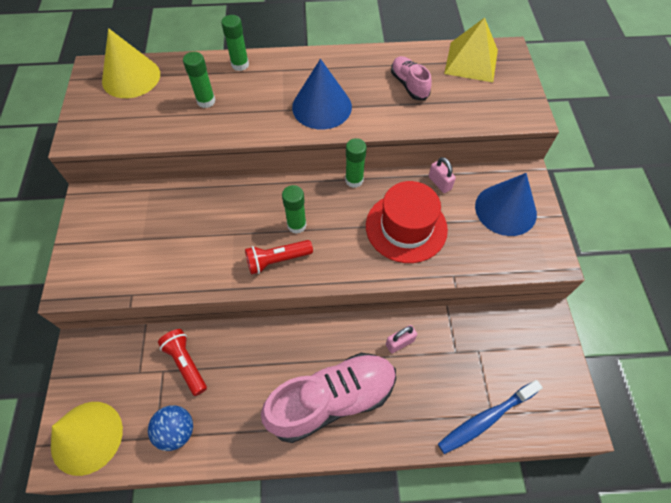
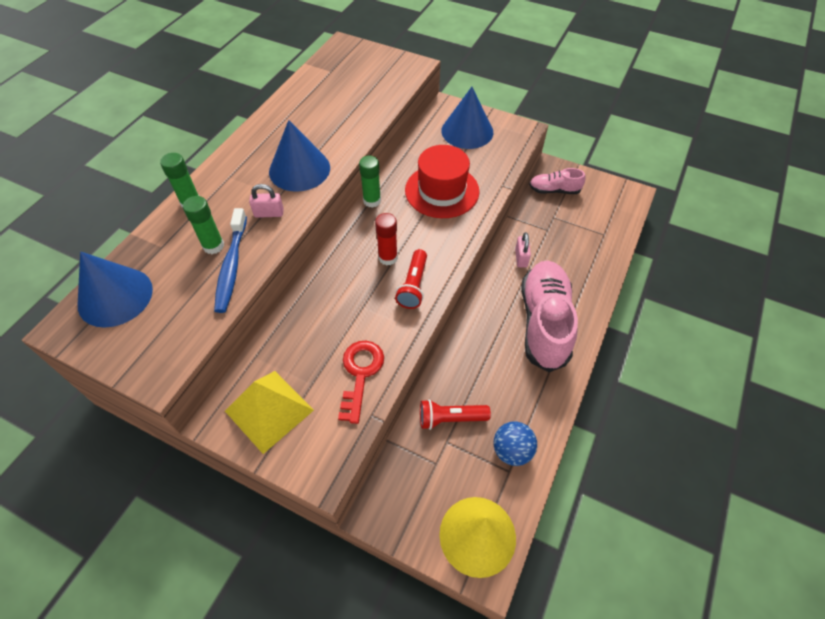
camera: 60 degrees left, 5 degrees down
(131, 77) = (115, 296): yellow cone -> blue cone
(166, 267) = (360, 374): none -> red key
(296, 225) = (388, 257): green glue stick -> red glue stick
(409, 85) = (326, 109): pink shoe -> pink shoe (554, 190)
(439, 183) = (416, 153): pink padlock -> pink padlock (269, 213)
(471, 61) = (335, 67): yellow pyramid -> yellow pyramid (269, 410)
(485, 419) = (605, 239): blue toothbrush -> blue toothbrush (231, 266)

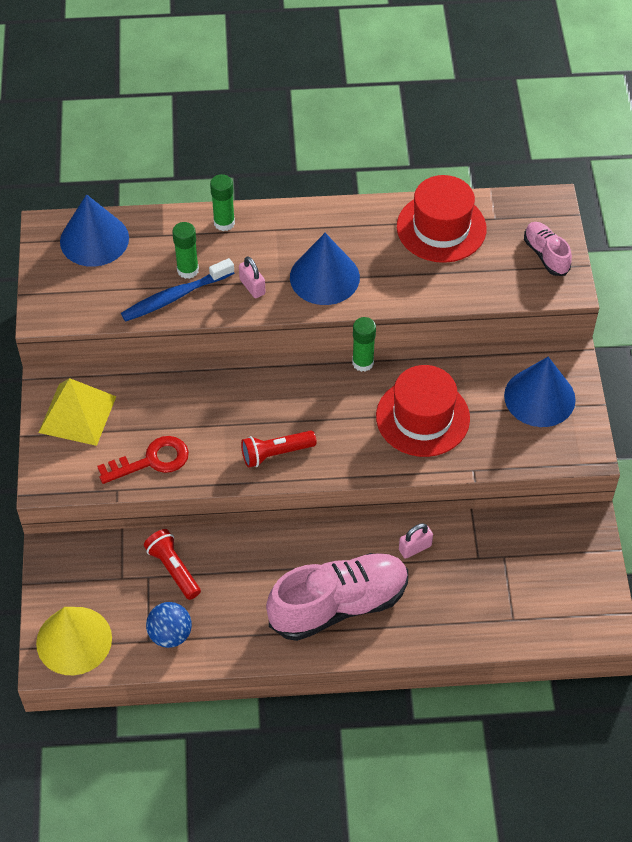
camera: 60 degrees right, 0 degrees up
(314, 96) = (441, 228): none -> red hat
(388, 257) = (296, 415): red glue stick -> none
(554, 190) = (550, 540): pink shoe -> pink shoe (546, 255)

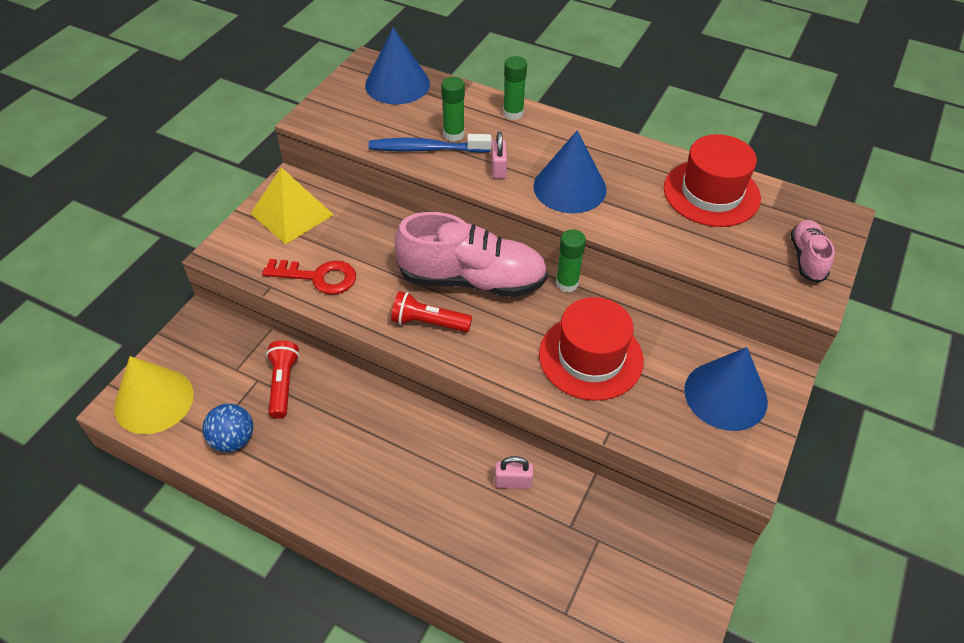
camera: 30 degrees right, 5 degrees down
(338, 605) = (400, 497): pink shoe -> pink shoe (472, 280)

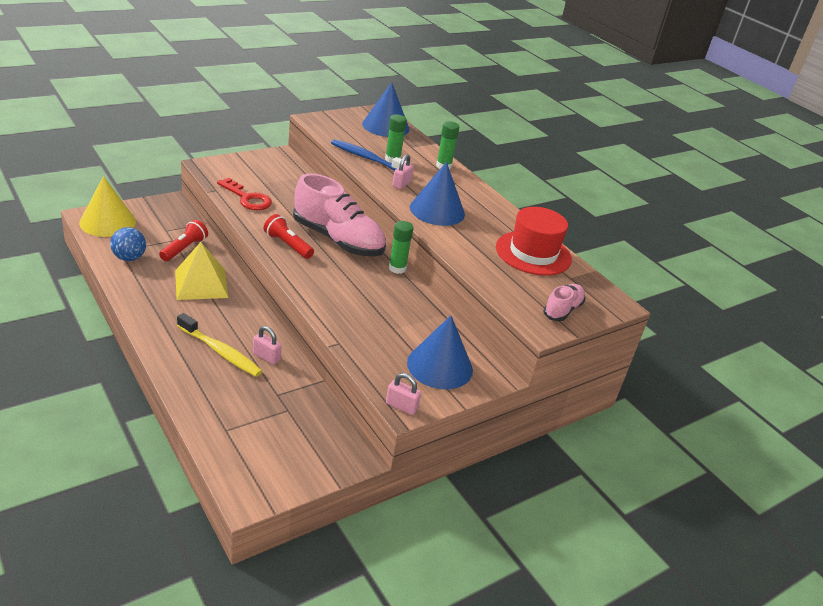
camera: 25 degrees right, 15 degrees down
(291, 214) = (265, 167): yellow pyramid -> yellow pyramid (201, 284)
(461, 509) = (221, 352): none -> yellow toothbrush
(590, 357) = (370, 306): red hat -> none
(741, 476) = (401, 406): none -> pink padlock

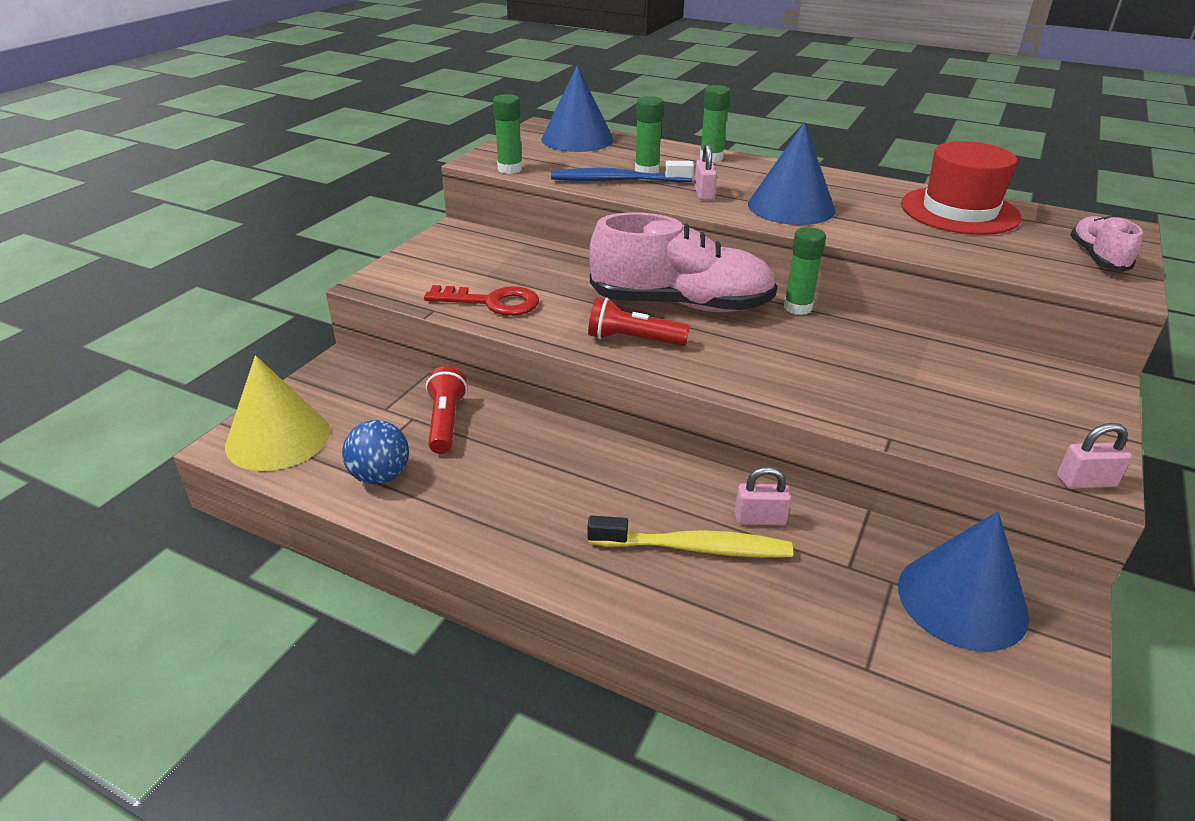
camera: 25 degrees left, 0 degrees up
(201, 284) = (535, 461): yellow pyramid -> none
(321, 130) = (510, 169): none -> green glue stick
(440, 366) = (1031, 403): blue cone -> blue cone (962, 600)

